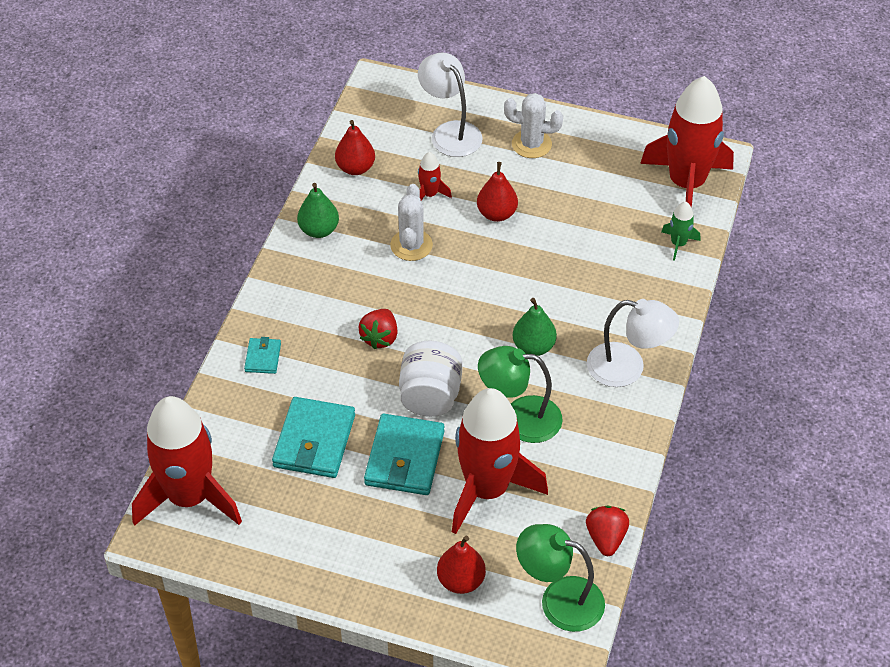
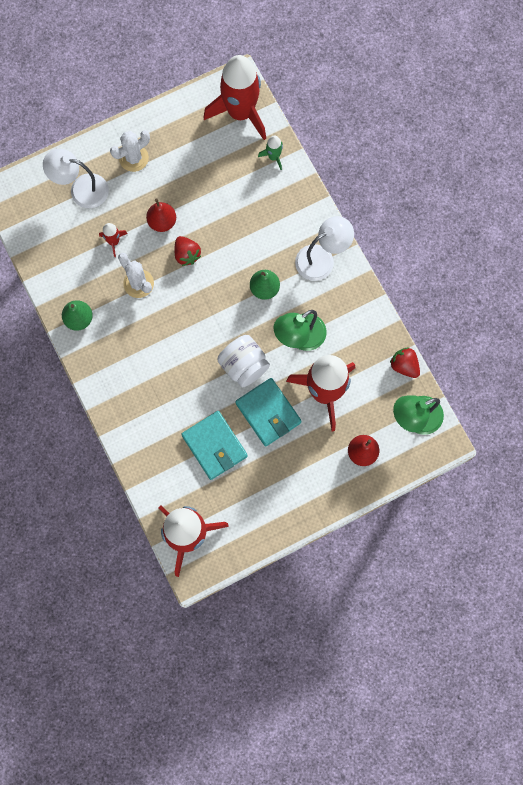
camera: 45 degrees left, 25 degrees up
(263, 357) = (136, 424): turquoise wallet -> none
(355, 168) = (55, 260): red pear -> none
(380, 337) = (183, 355): red strawberry -> red strawberry (187, 254)

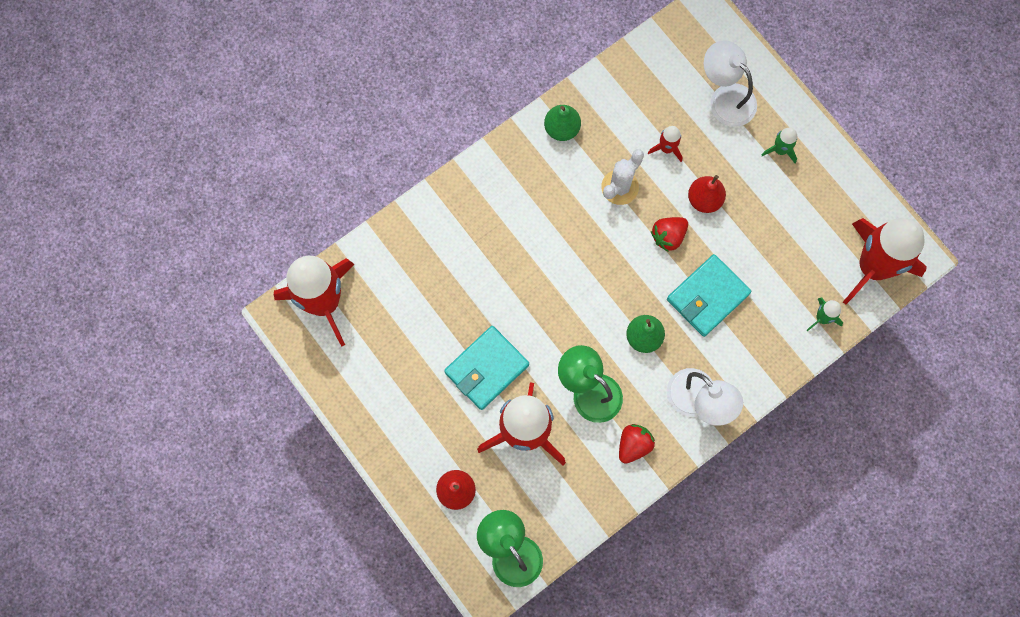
camera: 80 degrees right, 0 degrees up
(81, 189) = (725, 98): white lamp -> white lamp turned 45 degrees counterclockwise
(134, 158) = (780, 150): white cactus -> green rocket
(214, 446) = (435, 313): turquoise wallet -> turquoise wallet (707, 296)
(244, 366) = (540, 329): white jar -> none
(404, 366) = (577, 527): red strawberry -> red strawberry (633, 445)

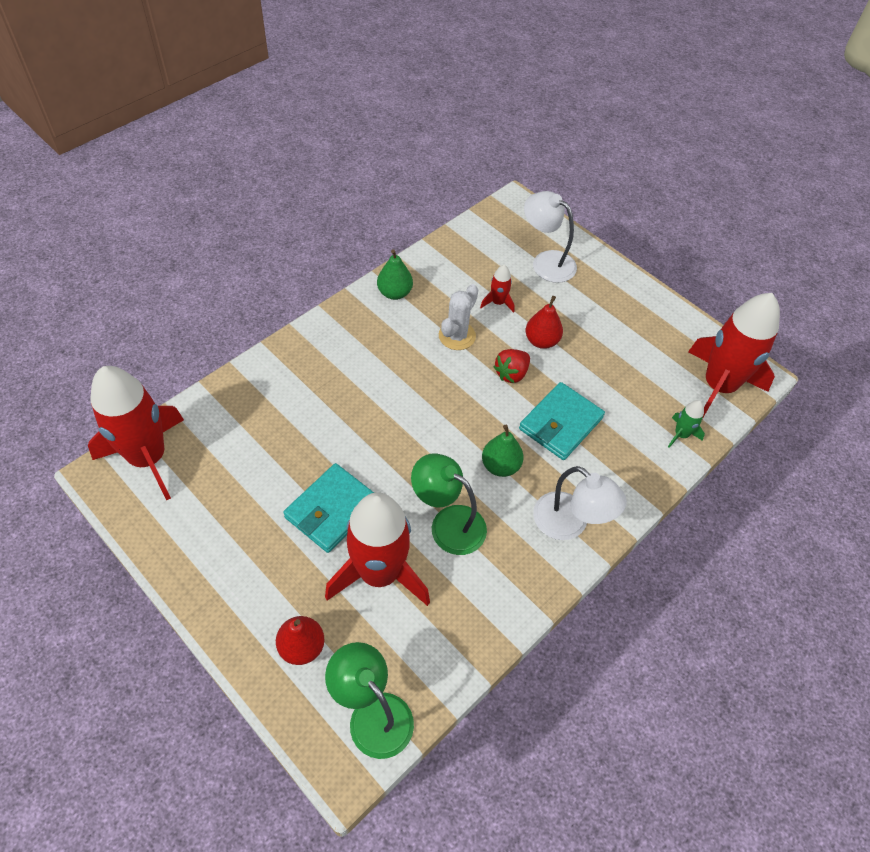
camera: 10 degrees left, 20 degrees down
(633, 445) = (505, 576): red strawberry -> none
(780, 150) = (605, 298): green rocket -> none

